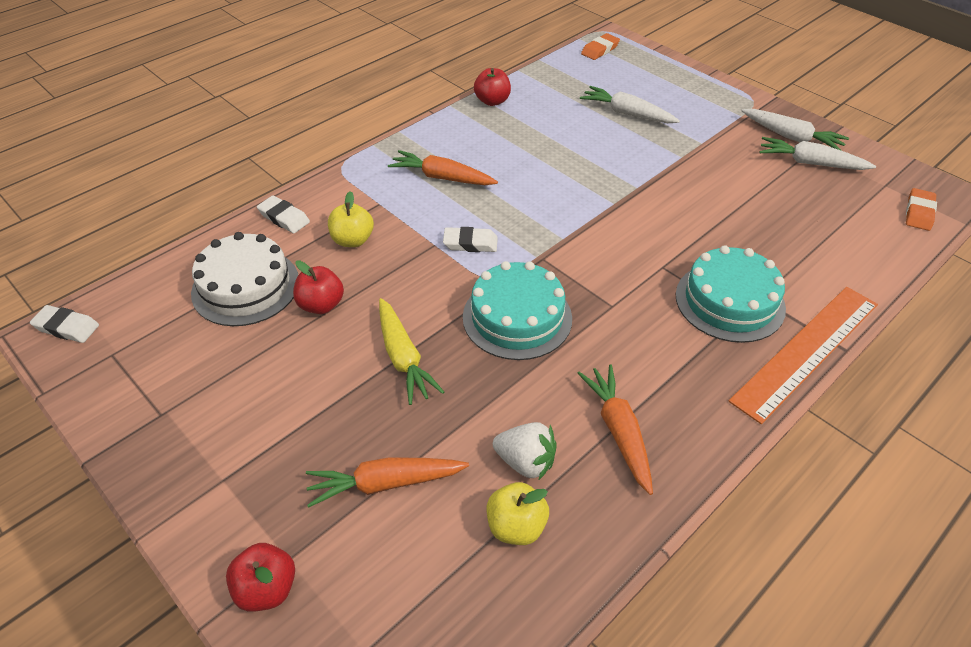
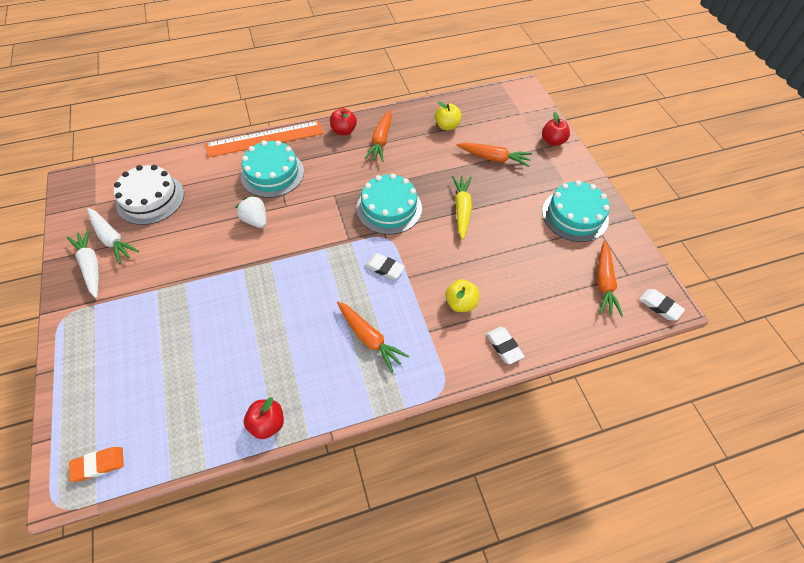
camera: 155 degrees left, 10 degrees up
(152, 330) = (604, 283): none -> orange carrot
(203, 422) = (575, 215): none -> turquoise cake
(245, 286) = (542, 292): white cake -> white cake (150, 199)
(321, 305) = (497, 259): red apple -> red apple (344, 131)
(525, 462) = (429, 144): white strawberry -> white strawberry (255, 220)
(627, 113) = (173, 348): white carrot -> none
(919, 212) = (107, 179): orange eraser -> none

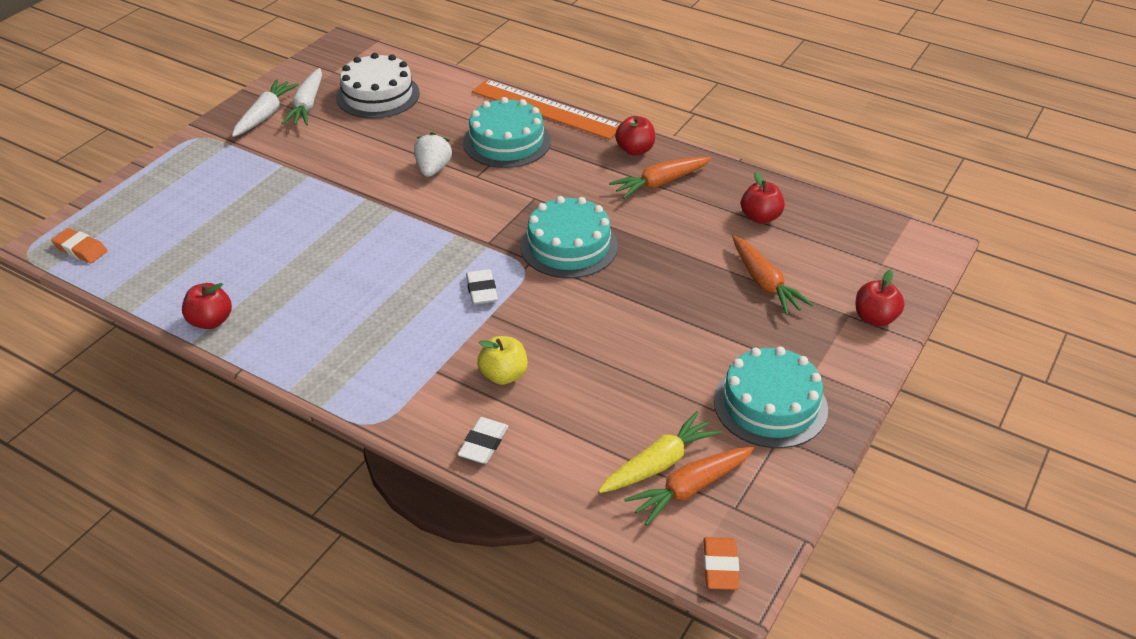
camera: 50 degrees right, 15 degrees down
(369, 338) = (378, 332): orange carrot -> none
(447, 126) = (760, 217): yellow apple -> red apple
(462, 209) = (643, 301): yellow carrot -> yellow carrot (658, 463)
(659, 306) = (720, 566): white eraser -> orange eraser

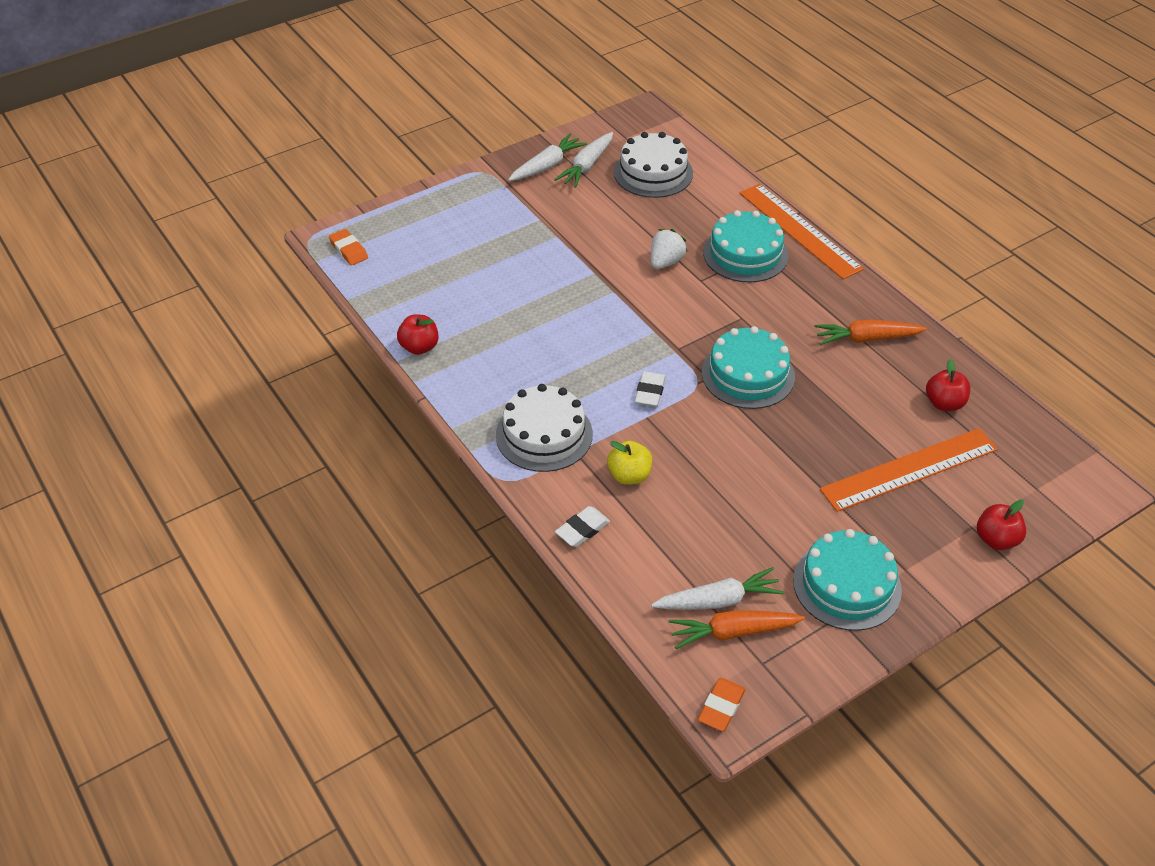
camera: 25 degrees right, 5 degrees up
(393, 364) = (544, 434): none -> white cake
(635, 150) = (861, 297): red apple -> none
(658, 463) = (718, 600): yellow carrot -> white carrot
(764, 283) = (909, 469): orange carrot -> orange ruler

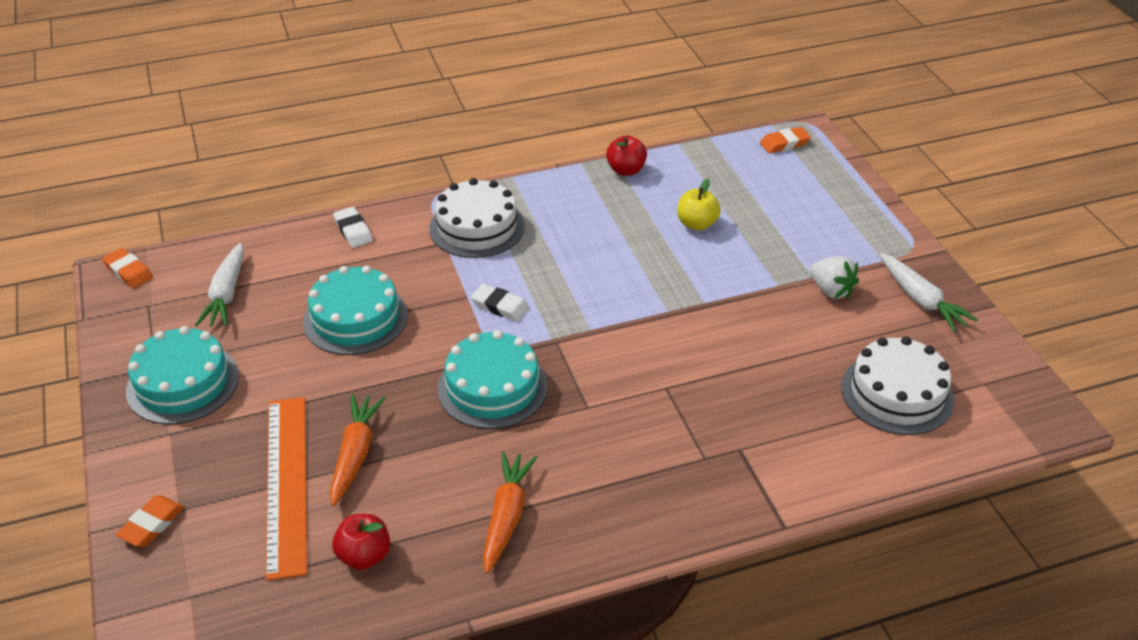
camera: 105 degrees right, 5 degrees down
(587, 166) = (917, 334): white carrot -> none
(629, 475) = (398, 270): yellow apple -> yellow apple (697, 224)
(665, 262) = (708, 364): white strawberry -> white strawberry (831, 290)
(733, 632) = (189, 295): orange carrot -> orange carrot (355, 454)
(745, 254) = (705, 442): turquoise cake -> turquoise cake (355, 318)
(799, 230) = (743, 514): orange ruler -> none
(996, 539) = (151, 524): red apple -> orange eraser

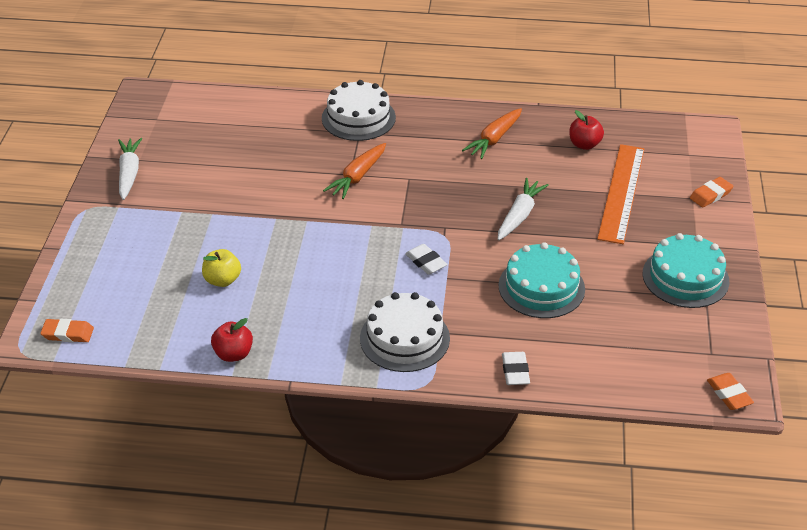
camera: 155 degrees left, 0 degrees up
(226, 294) = (642, 342): white carrot -> white carrot (519, 215)
(355, 454) = (572, 196): orange carrot -> orange carrot (357, 177)
(492, 387) = (464, 208): turquoise cake -> none
(831, 290) = (180, 198): white strawberry -> none
(897, 393) = (213, 129): white cake -> white cake (358, 118)

